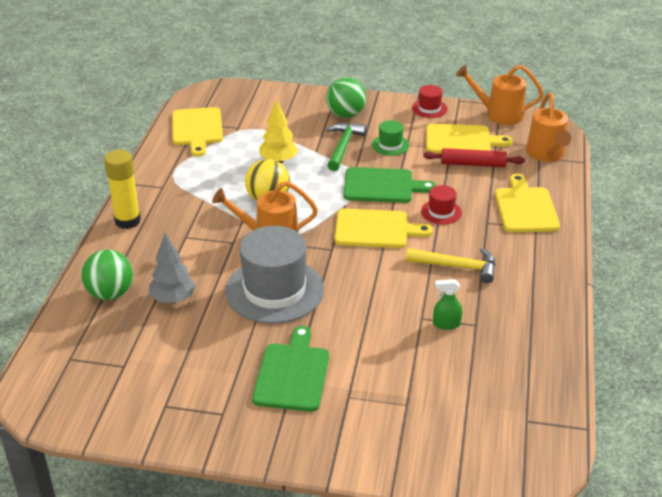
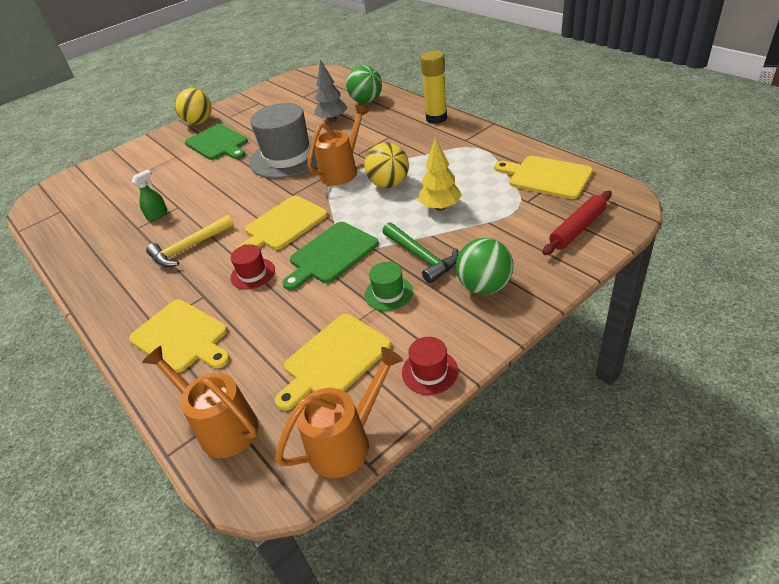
camera: 135 degrees right, 5 degrees up
(258, 439) = (199, 122): none -> yellow ball
(473, 164) = (285, 341): red rolling pin -> red rolling pin (577, 228)

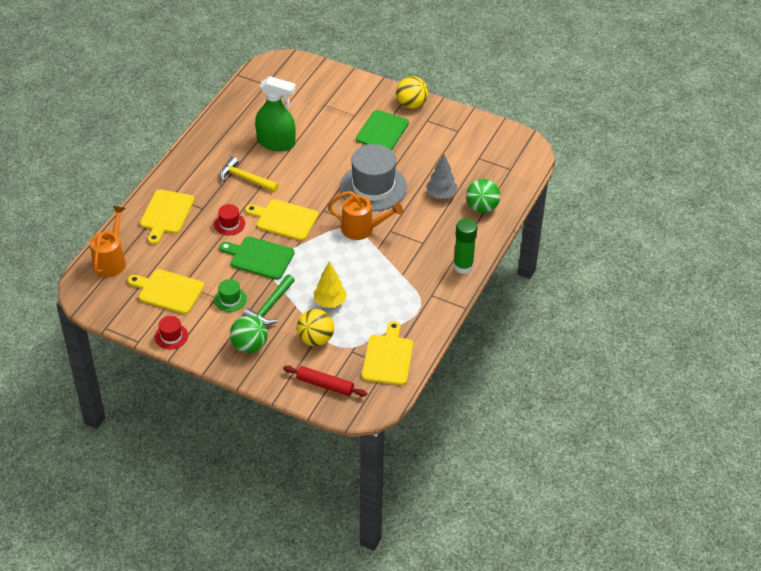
camera: 60 degrees right, 5 degrees up
(157, 215) = (276, 143): green spray bottle -> green spray bottle, size x2.24
(347, 441) = (116, 315): orange watering can -> none
(389, 184) = (352, 263): yellow ball -> yellow ball (315, 339)
(436, 118) = (463, 266): yellow glue stick -> green glue stick

